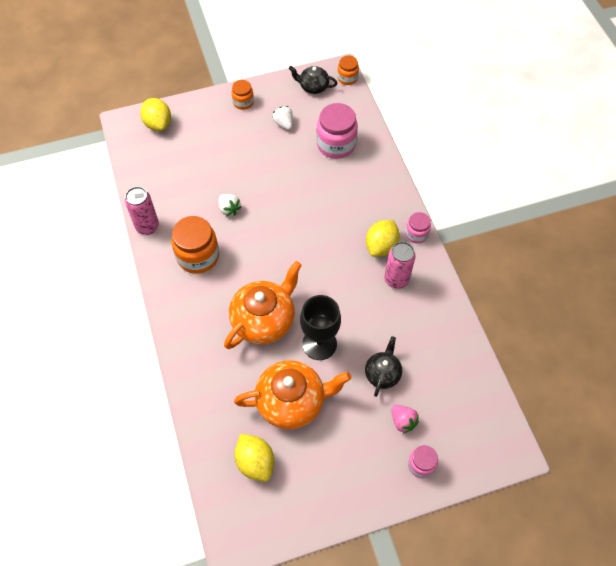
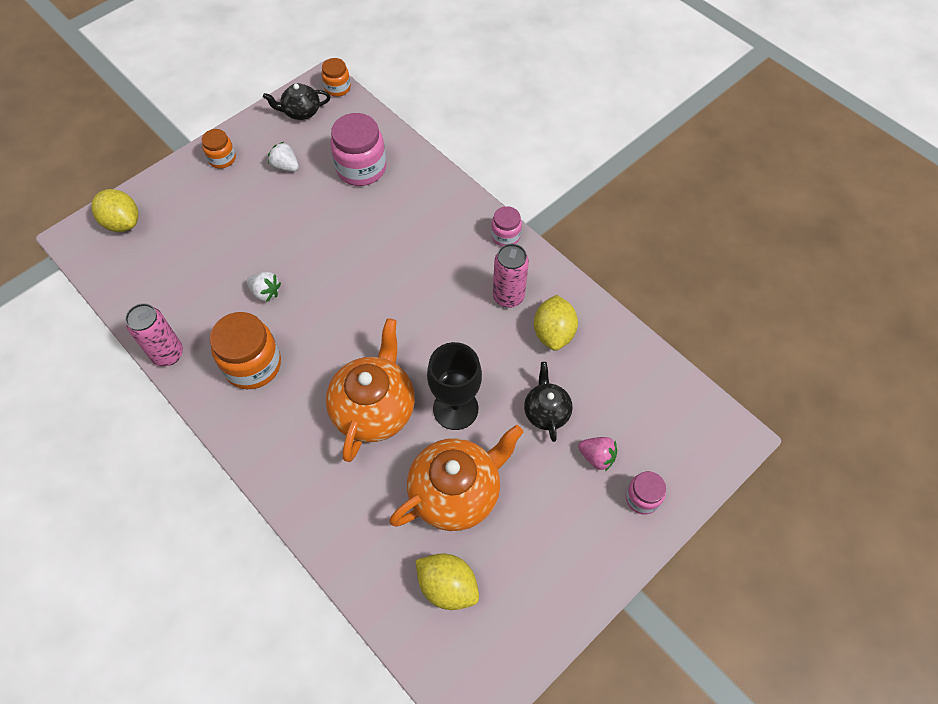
camera: 25 degrees left, 0 degrees up
(381, 246) = (472, 265): yellow lemon -> yellow lemon (553, 333)

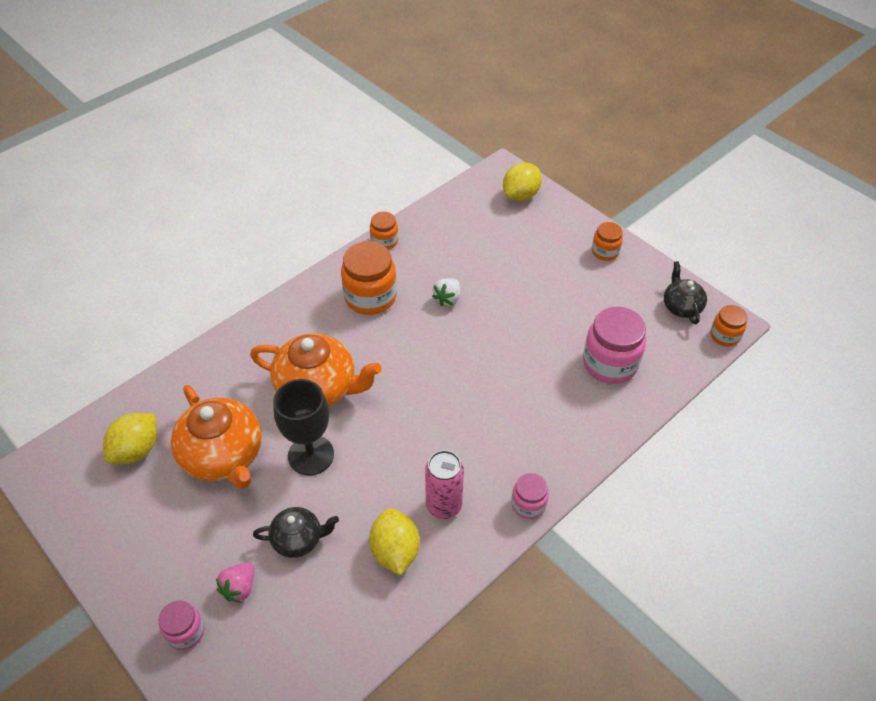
camera: 90 degrees right, 10 degrees down
(168, 354) = (384, 241): pink can -> orange jar
(285, 166) = (602, 300): white strawberry -> none
(553, 333) = (395, 551): yellow lemon -> yellow lemon turned 75 degrees clockwise

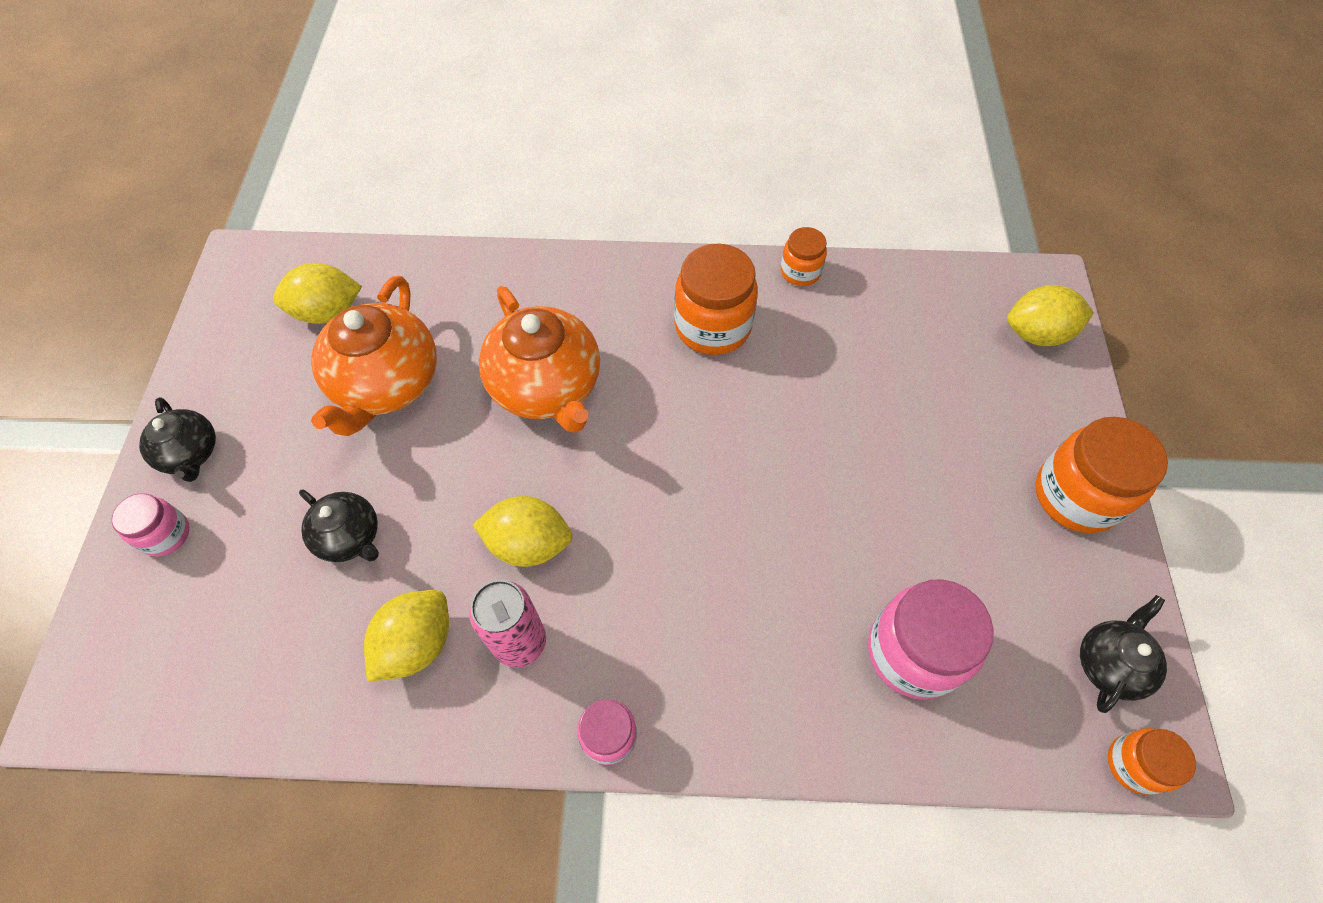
camera: 45 degrees right, 10 degrees up
(145, 584) = (191, 454): none -> black teapot
(239, 588) = (250, 536): pink strawberry -> none
(311, 455) = (460, 455): black goblet -> none
(396, 463) = (528, 544): none -> yellow lemon
(447, 299) = (797, 396): white strawberry -> none
(605, 252) = (1076, 495): orange jar -> orange jar, size x1.80

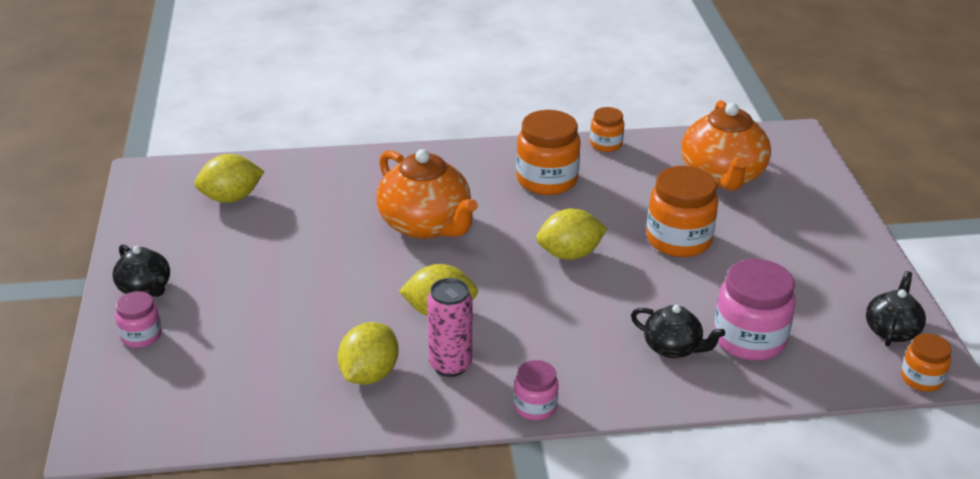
camera: 10 degrees left, 25 degrees down
(350, 537) = (295, 322): black teapot -> black teapot (673, 348)
(386, 384) = (295, 234): orange teapot -> orange teapot (722, 176)
(1037, 334) = (794, 163): yellow lemon -> yellow lemon (569, 254)
(1076, 495) = (845, 246): orange jar -> orange jar (678, 240)

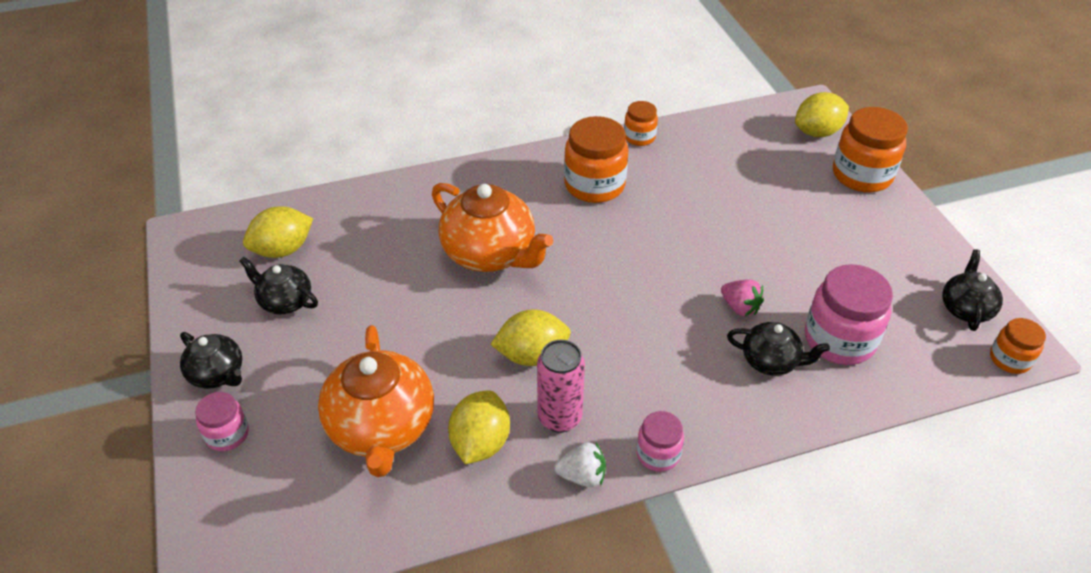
camera: 10 degrees left, 10 degrees up
(221, 239) = (285, 301): none -> black teapot
(456, 413) = (582, 476): none -> white strawberry
(569, 254) = (640, 267): yellow lemon -> yellow lemon (817, 132)
(657, 299) = (740, 307): none -> pink strawberry
(678, 240) = (739, 236): orange jar -> orange jar (862, 175)
(722, 176) = (758, 158): orange teapot -> orange teapot (382, 428)

